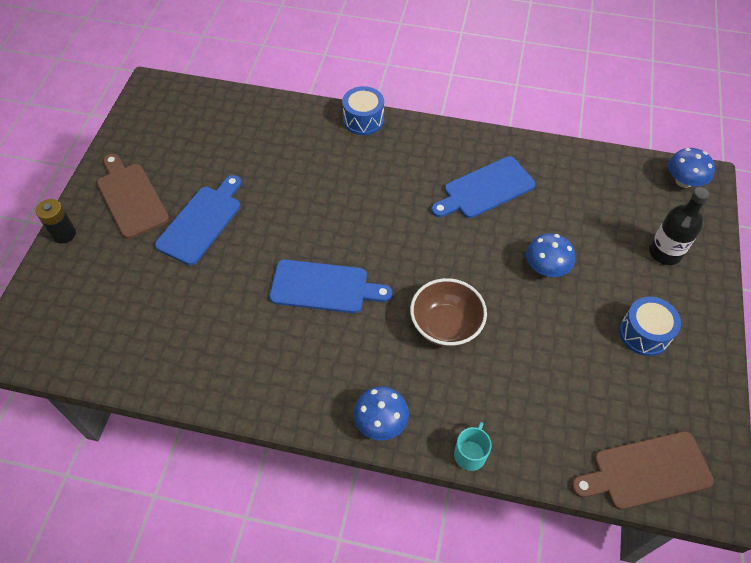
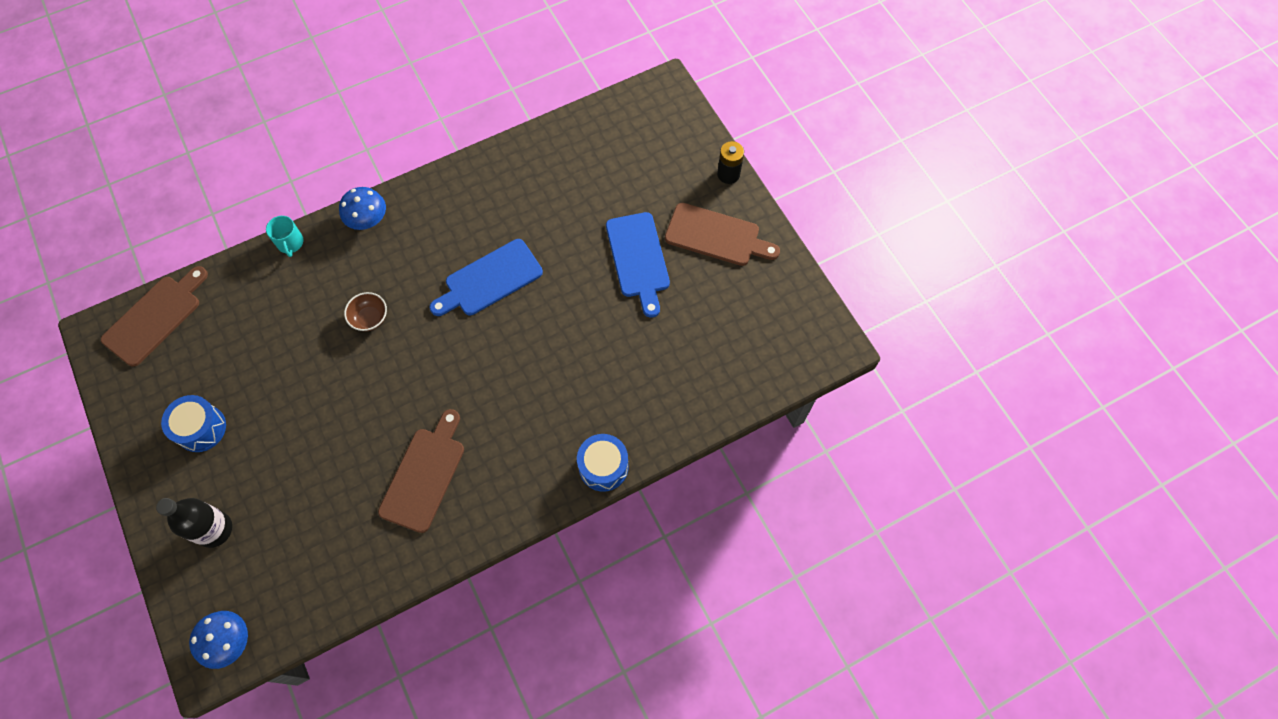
camera: 140 degrees right, 10 degrees up
(445, 326) = (370, 318): brown bowl -> brown bowl, size x0.59
(485, 189) = (424, 475): blue cutting board -> brown cutting board
(546, 267) = (318, 431): blue mushroom -> none

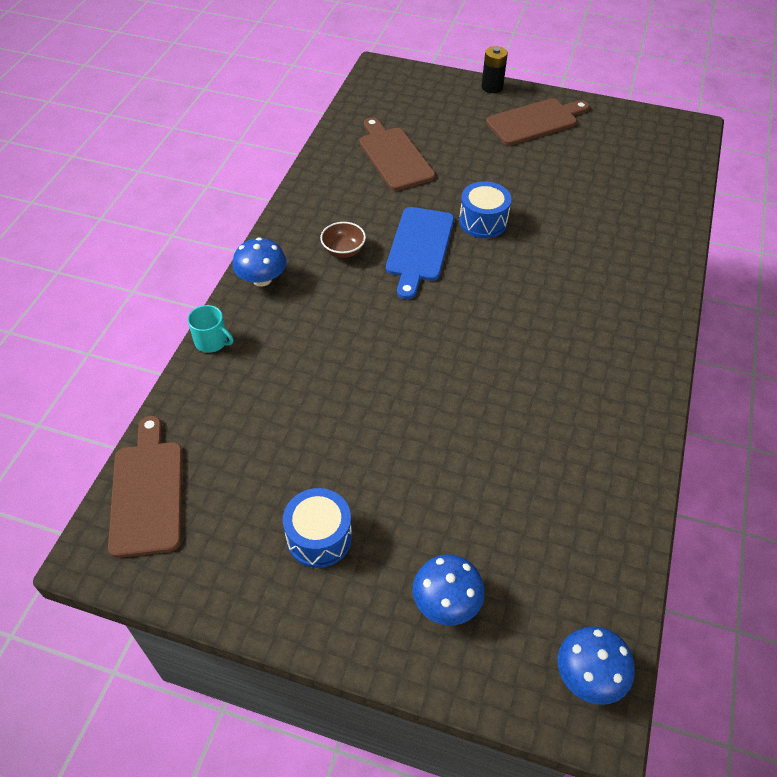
camera: 45 degrees left, 15 degrees down
(214, 529) = (446, 602): black bottle -> blue mushroom
(370, 318) = (360, 339): brown bowl -> brown bowl (343, 251)
(424, 475) = (559, 403): brown cutting board -> brown cutting board (394, 156)
(603, 467) = (668, 293): blue drum -> blue drum (483, 221)
(638, 259) = (505, 165): blue cutting board -> none

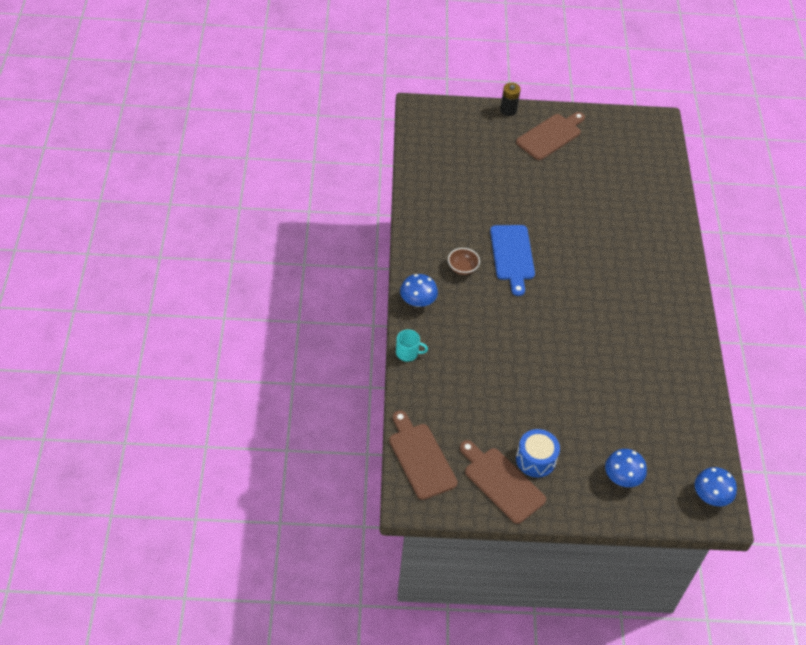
camera: 20 degrees left, 0 degrees up
(394, 156) = (463, 185): brown cutting board -> brown cutting board (501, 482)
(483, 221) = (546, 226): blue drum -> none

